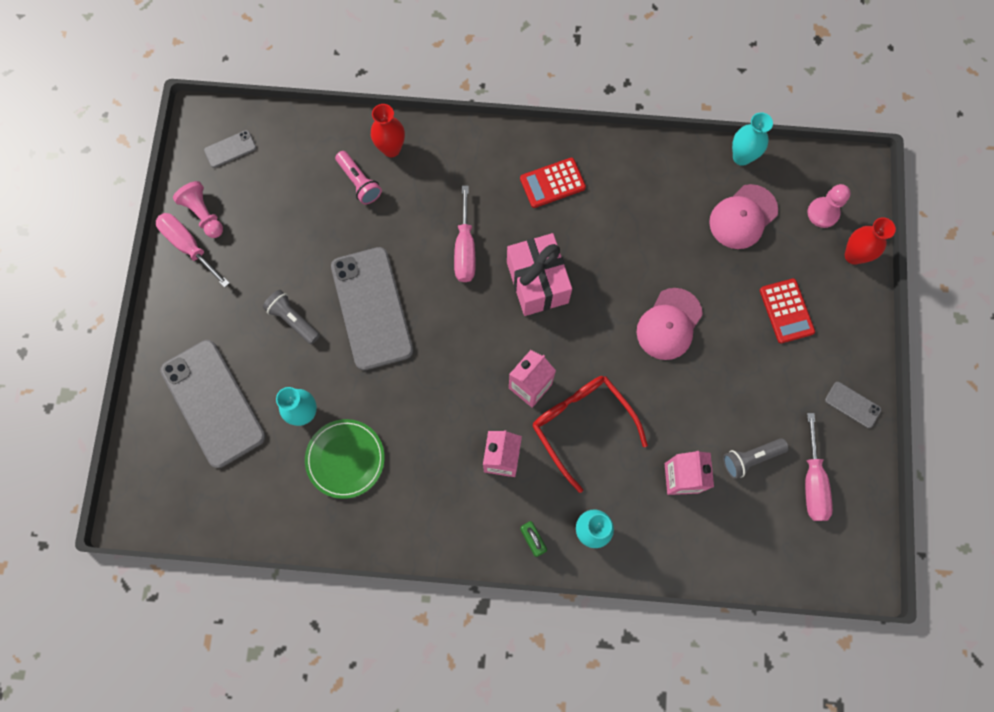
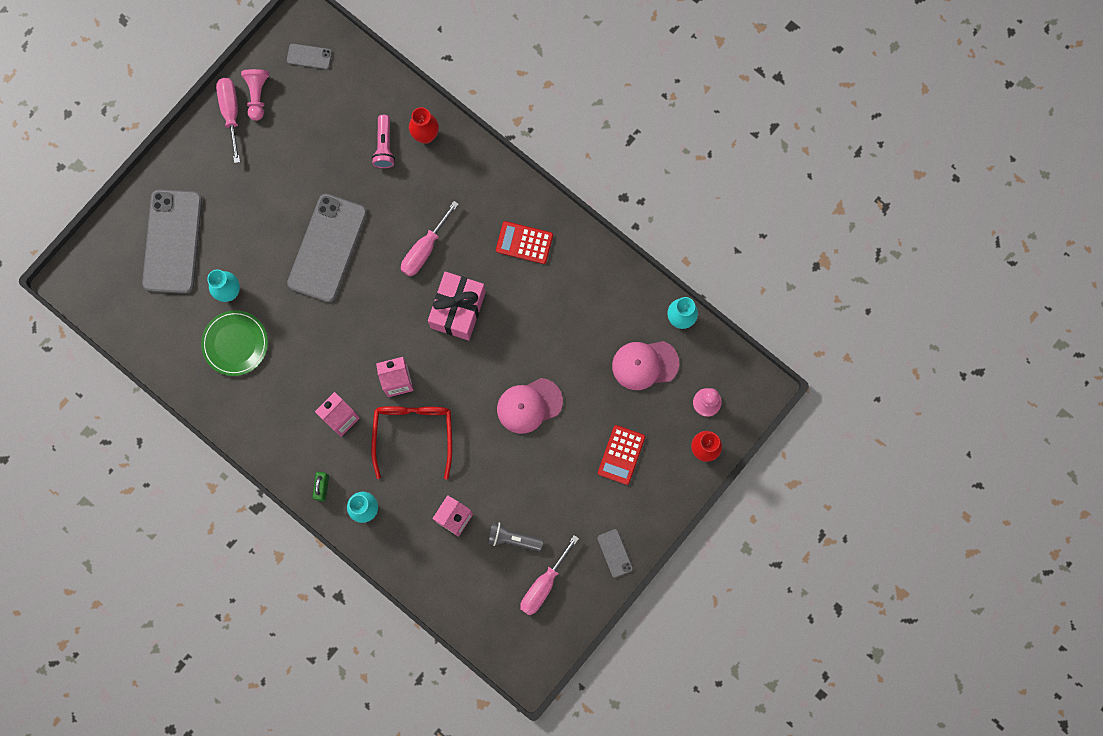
camera: 35 degrees right, 5 degrees up
(293, 319) = (267, 218): grey flashlight -> none

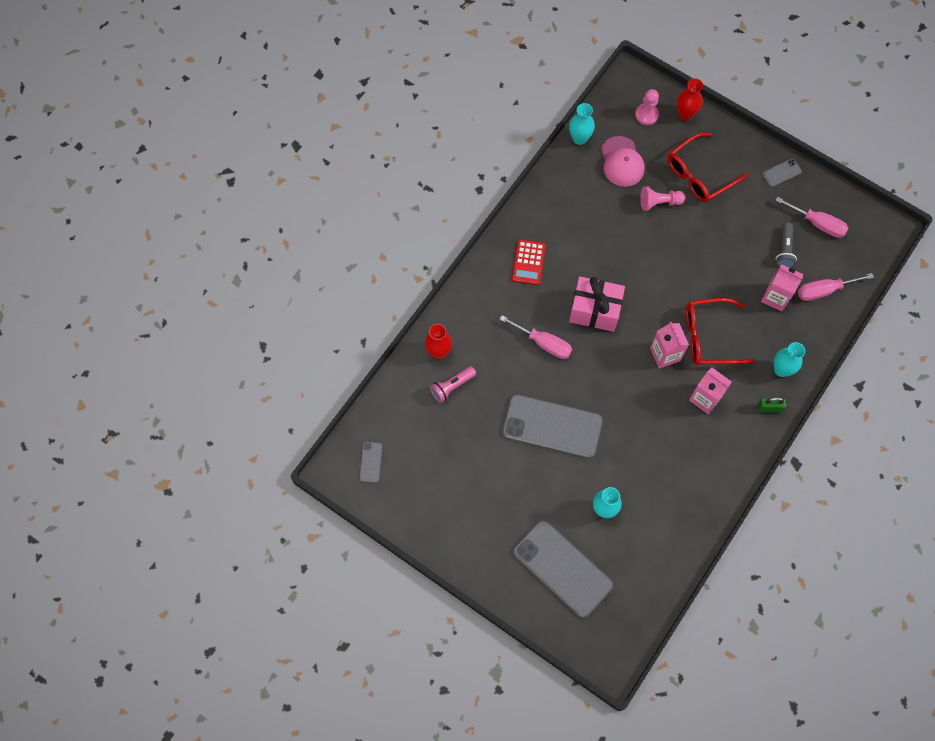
camera: 95 degrees left, 10 degrees down
(172, 241) = (562, 568): grey phone -> grey phone turned 45 degrees clockwise
(231, 112) = (431, 528): pink screwdriver -> pink screwdriver (824, 290)
(235, 343) = (651, 498): green plate -> none
(257, 95) = (412, 505): pink pawn -> pink pawn (659, 202)
(384, 146) = (452, 386): pink flashlight -> pink flashlight turned 150 degrees clockwise
(529, 405) = (670, 247): pink cap -> none
(621, 455) = (700, 174): red calculator -> red glasses

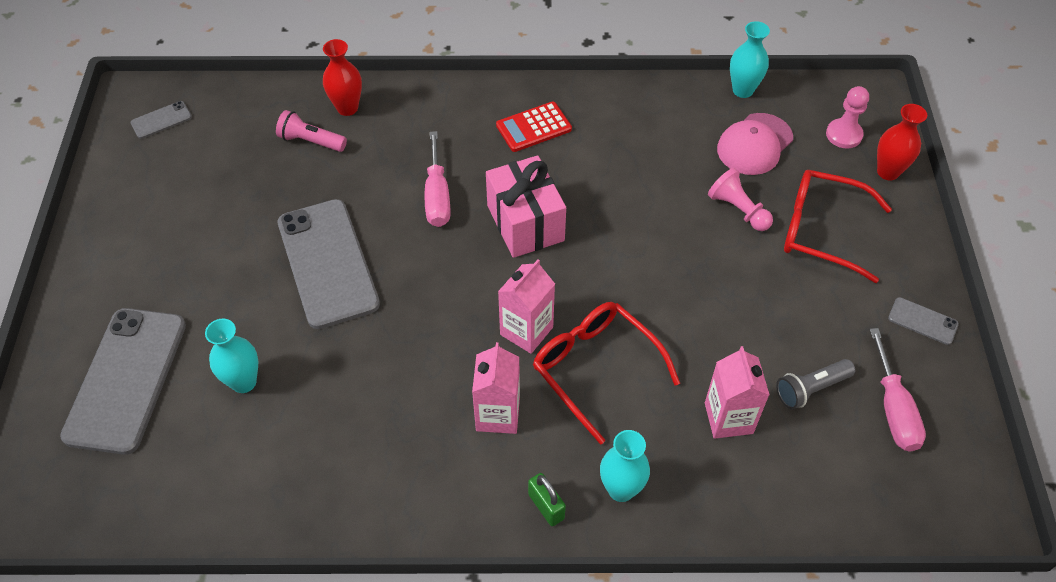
camera: 55 degrees right, 15 degrees down
(824, 290) = (797, 477): pink screwdriver -> none

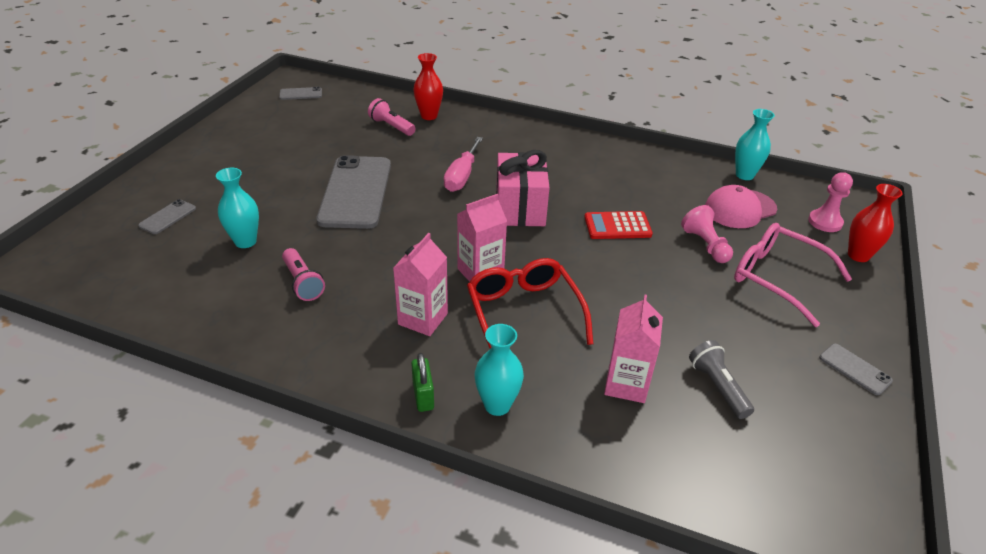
camera: 20 degrees right, 15 degrees down
(126, 379) = (167, 217): grey phone -> grey phone, size x0.42
(344, 415) = (303, 283): none -> pink flashlight
(533, 127) = (560, 157): red calculator -> red calculator (617, 226)
(811, 389) = (717, 387): grey flashlight -> grey flashlight turned 75 degrees clockwise
(822, 231) = (778, 278): red glasses -> pink glasses
(893, 409) = (797, 428): pink screwdriver -> none

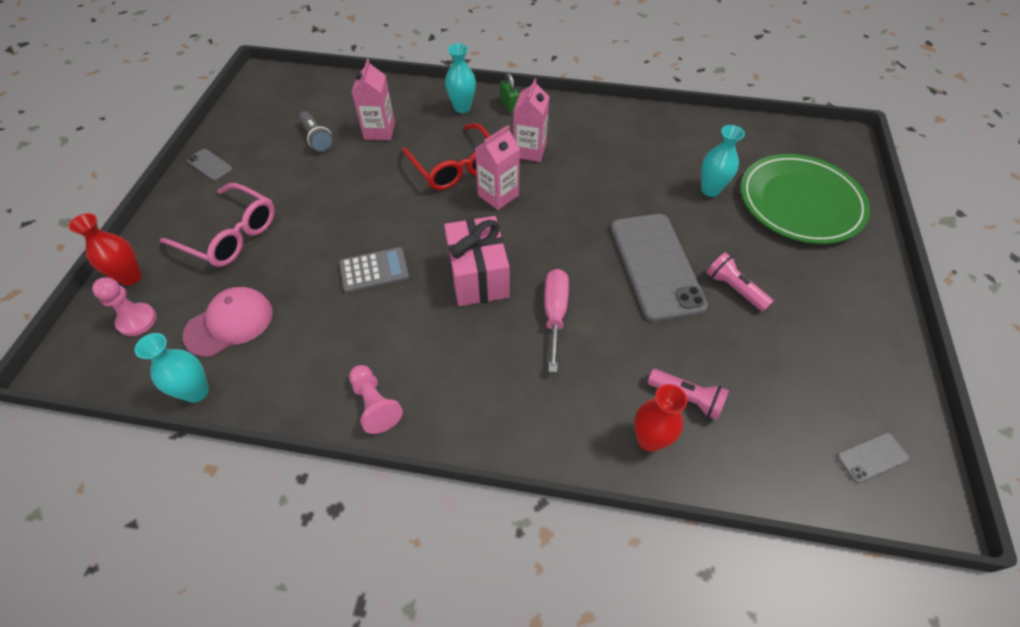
camera: 170 degrees right, 15 degrees up
(167, 217) = (800, 202): grey phone -> green plate
(303, 283) = (634, 162): pink flashlight -> pink flashlight (734, 288)
(617, 226) = (374, 270): red calculator -> grey calculator
(705, 245) = (287, 262): pink pawn -> pink pawn (375, 404)

